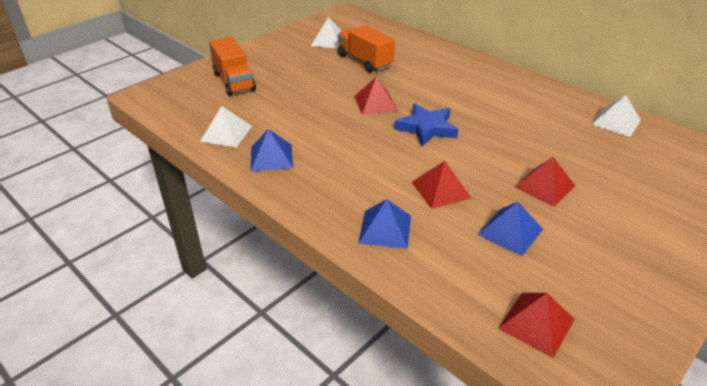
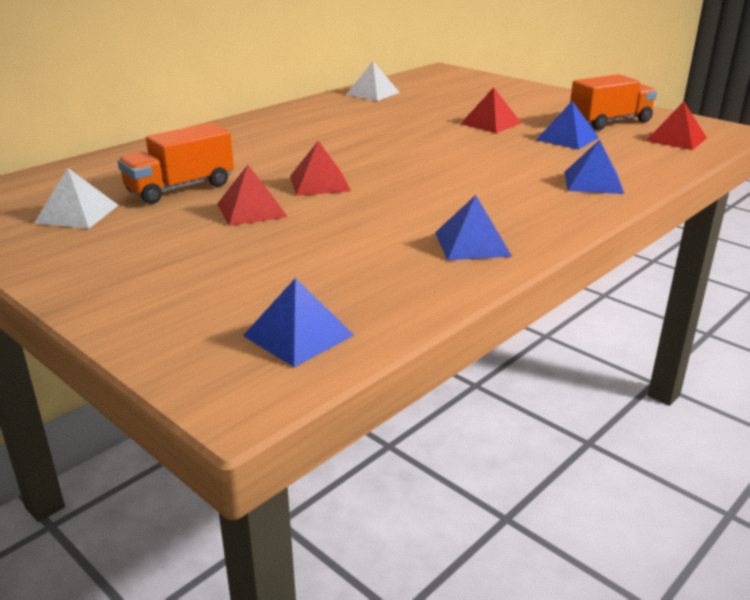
camera: 90 degrees left, 10 degrees down
(185, 104) = (298, 335): none -> blue pyramid
(226, 133) = (409, 283): white pyramid -> none
(234, 82) = (214, 291): orange truck -> orange truck (609, 122)
(426, 128) = (387, 159): blue star -> none
(441, 190) = (513, 158): red pyramid -> red pyramid (251, 210)

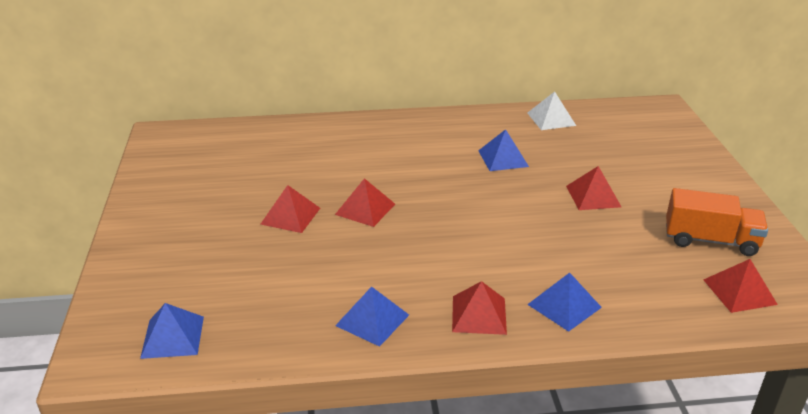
camera: 40 degrees right, 5 degrees up
(77, 214) = (201, 173): white pyramid -> none
(180, 188) = (280, 175): orange truck -> none
(547, 209) = (479, 315): none -> red pyramid
(567, 138) = (630, 244): blue pyramid -> blue pyramid (503, 158)

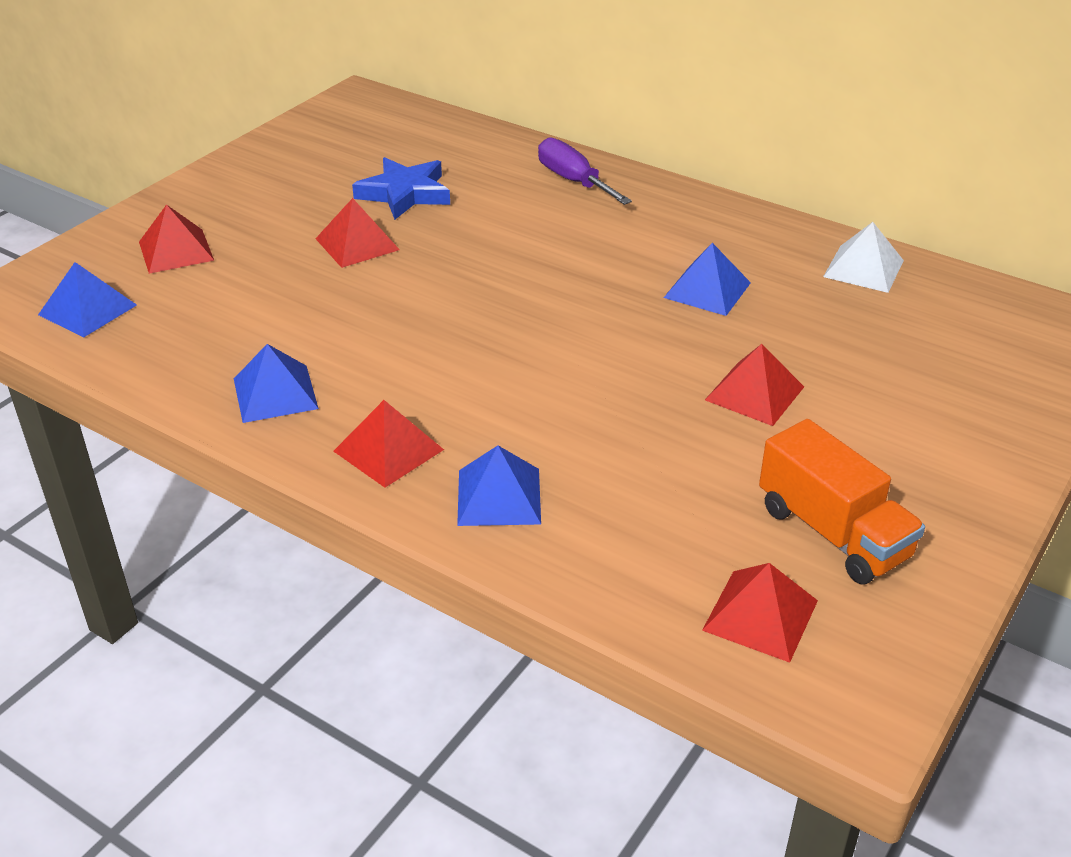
camera: 40 degrees right, 5 degrees up
(275, 176) = (405, 193): none -> blue star
(359, 132) = (573, 181): none -> purple screwdriver
(365, 209) = (445, 273): red pyramid -> red pyramid (176, 250)

